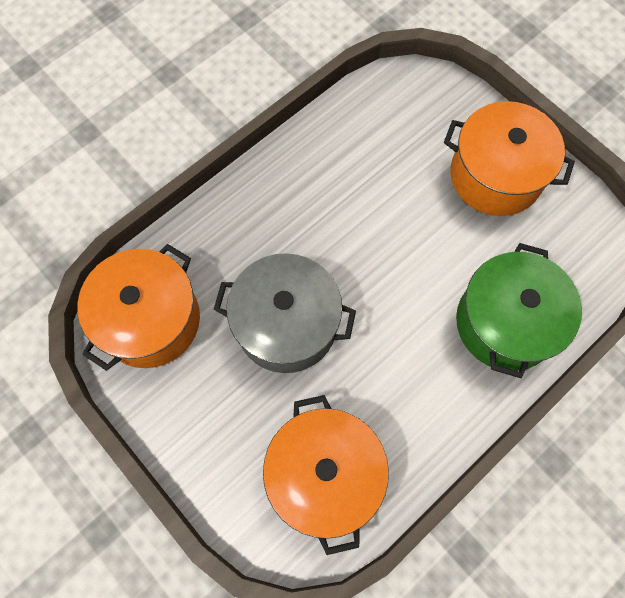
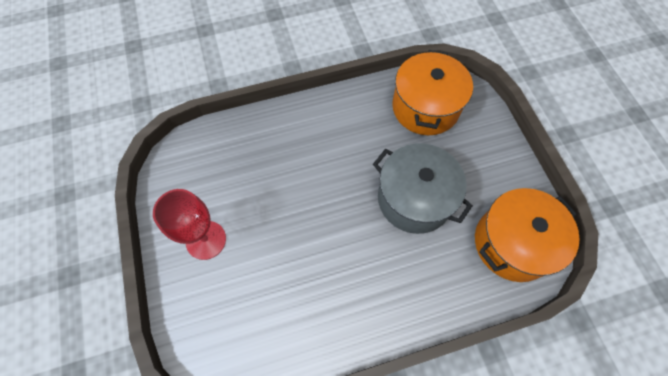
camera: 155 degrees left, 5 degrees down
(495, 175) = (206, 240): orange pot -> red goblet
(505, 323) = (271, 140): green pot -> none

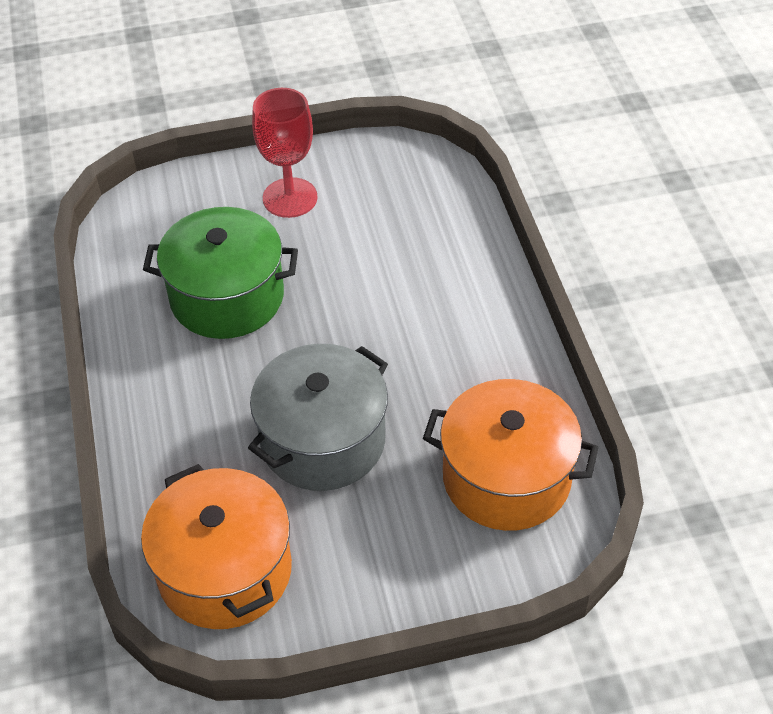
camera: 95 degrees right, 15 degrees down
(302, 272) = (227, 297): none -> green pot

